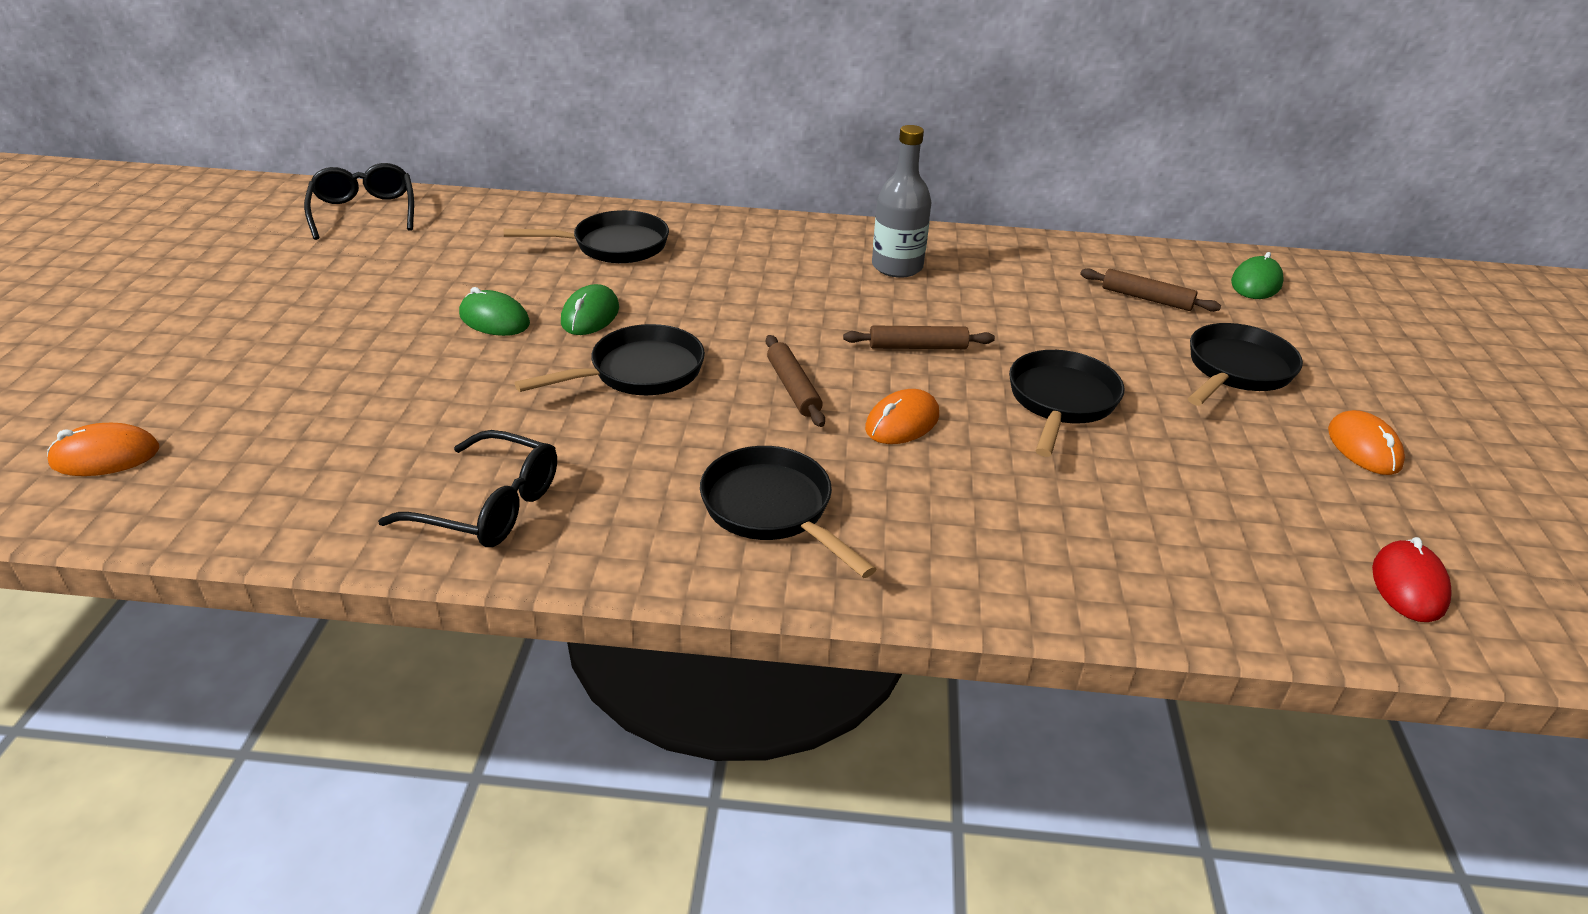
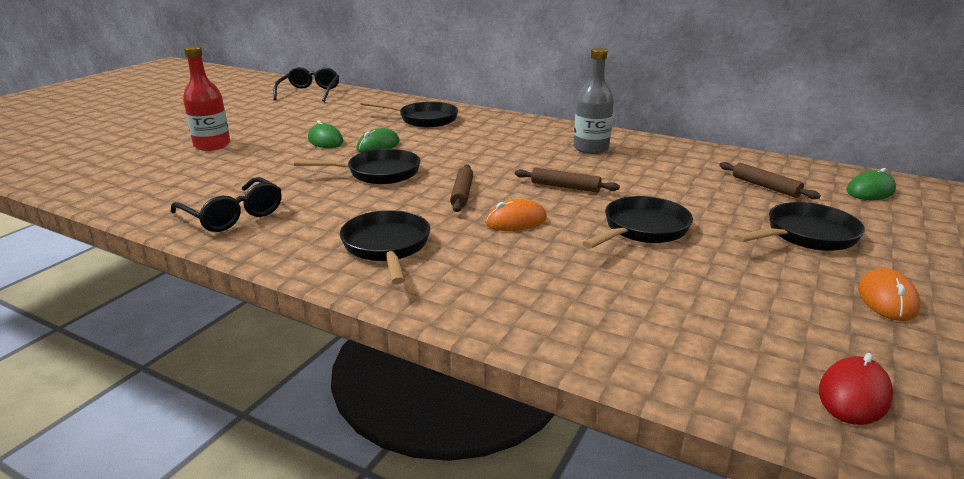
camera: 25 degrees right, 10 degrees down
(105, 456) = (88, 165): orange mouse -> none
(303, 365) = (212, 145): none -> red bottle

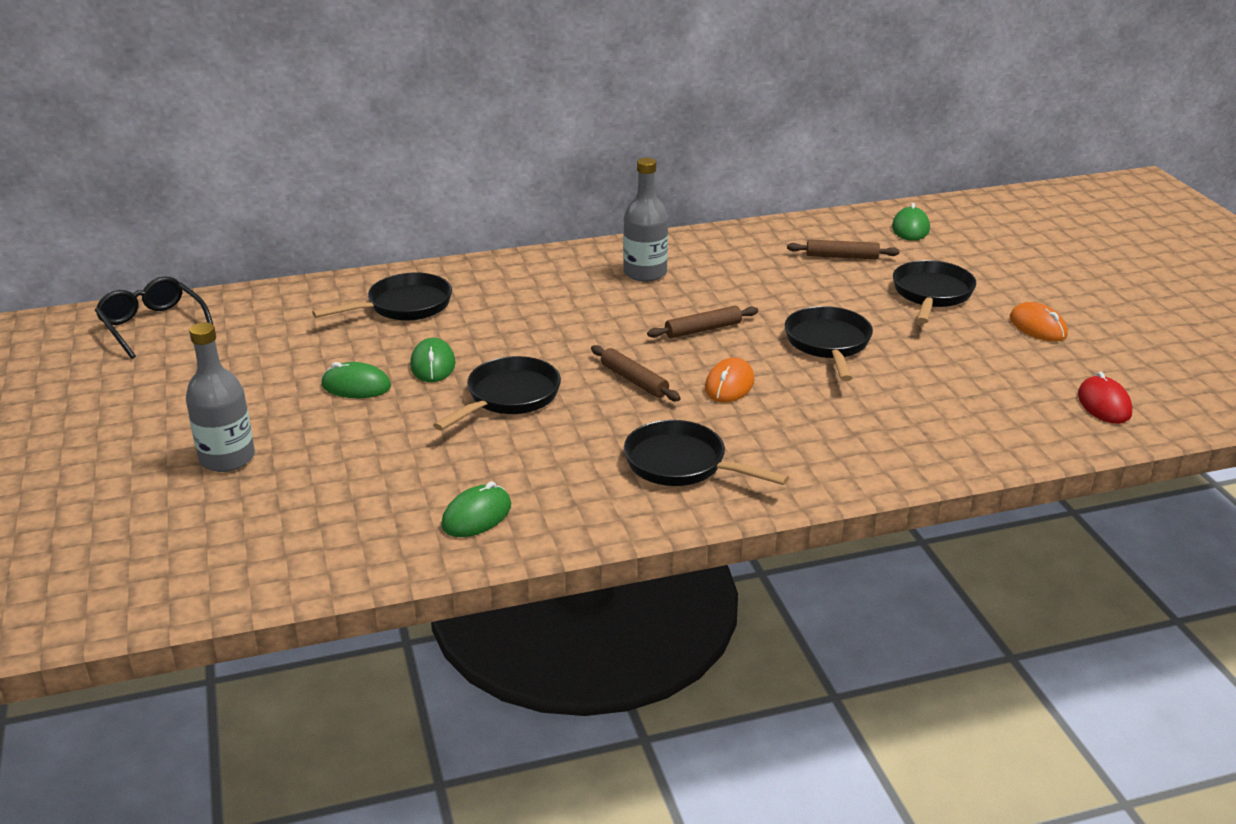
camera: 45 degrees left, 5 degrees up
(212, 145) = (227, 458): red bottle -> grey bottle
(233, 215) = (477, 516): black glasses -> green mouse

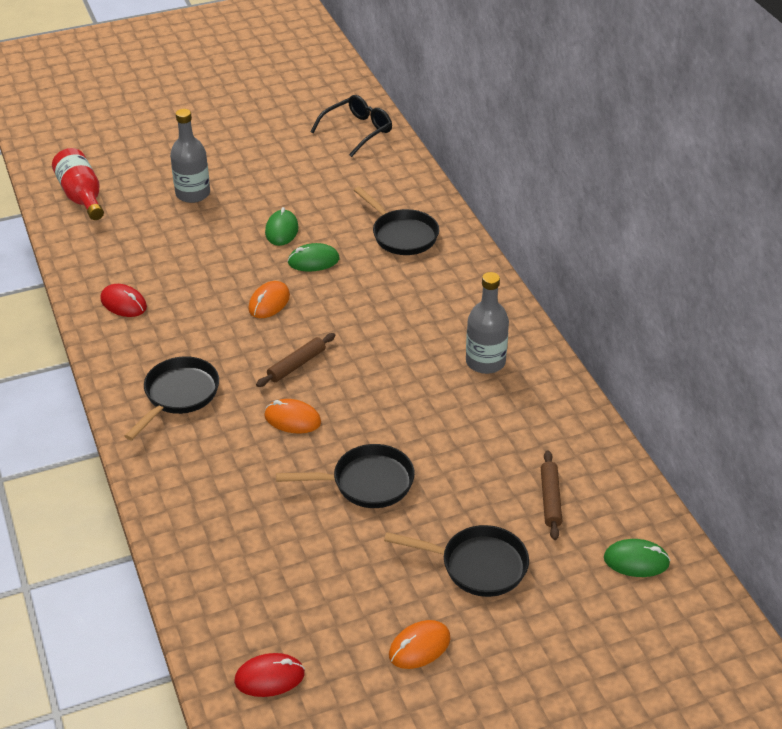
camera: 85 degrees right, 10 degrees up
(170, 570) = (82, 196): none -> red bottle
(477, 516) = (123, 303): green mouse -> red mouse
(509, 397) = (269, 302): black pan -> orange mouse
(703, 329) = (384, 402): brown rolling pin -> none

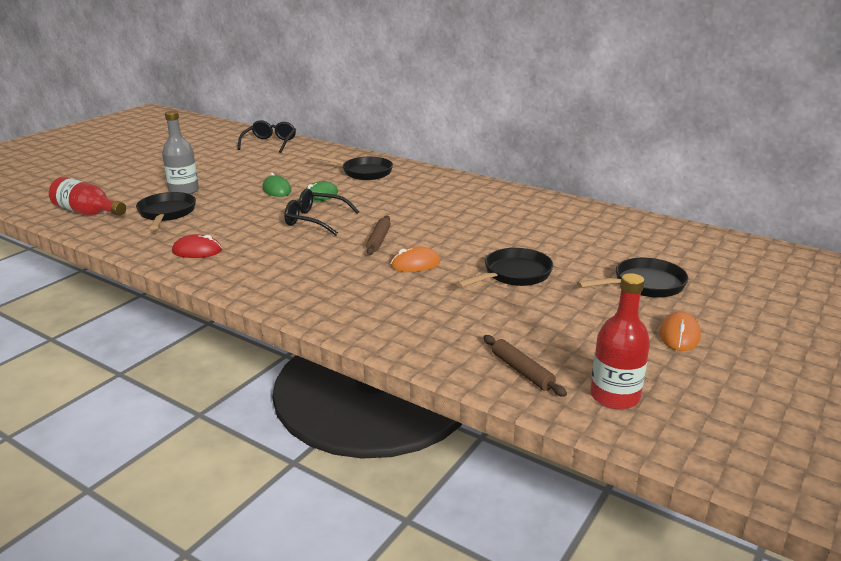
camera: 35 degrees left, 15 degrees down
(178, 395) = (310, 280): black pan -> black pan (166, 213)
(269, 302) = (315, 220): orange mouse -> black glasses
(269, 677) = (614, 396): red mouse -> red bottle
(485, 362) = (498, 204): grey bottle -> none
(550, 499) = (632, 243): brown rolling pin -> brown rolling pin (522, 371)
(636, 561) = (720, 250): green mouse -> none

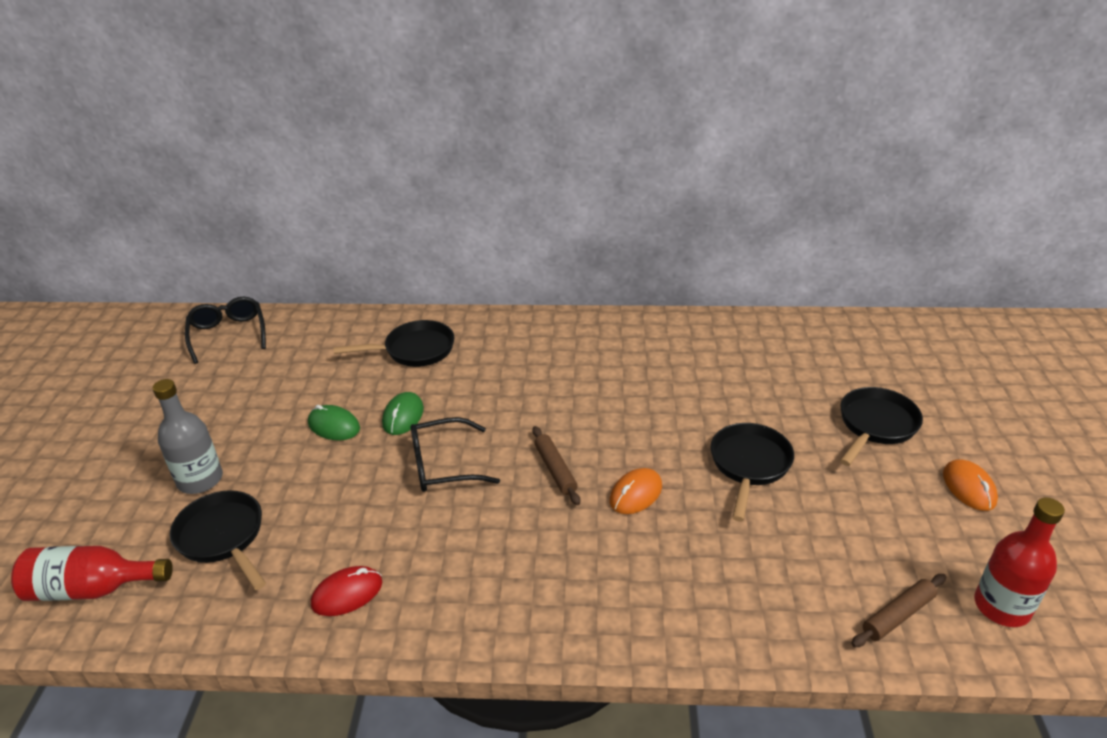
camera: 30 degrees left, 10 degrees up
(522, 371) = (898, 615): brown rolling pin -> brown rolling pin turned 60 degrees counterclockwise

